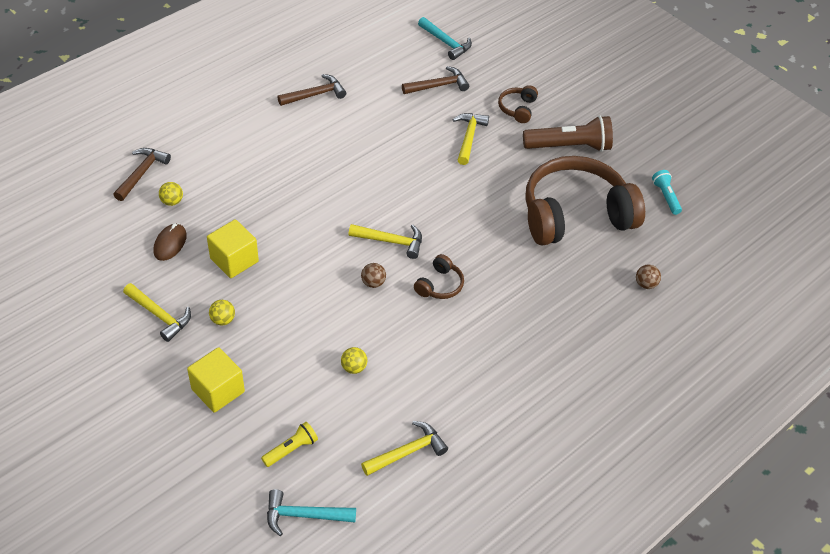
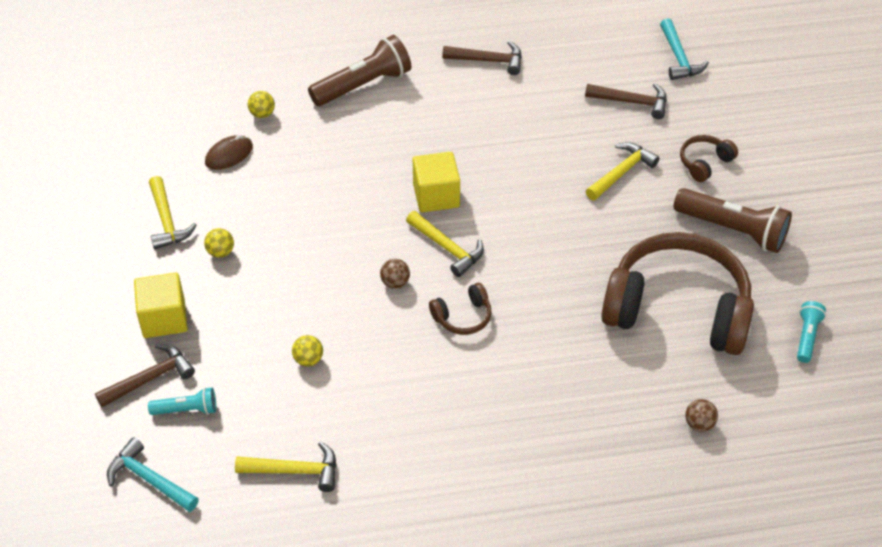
camera: 35 degrees right, 0 degrees up
(142, 173) = (255, 74): brown hammer -> brown hammer (150, 378)
(234, 260) = (276, 198): yellow cube -> yellow cube (436, 196)
(235, 148) = (363, 85): none -> brown flashlight
(291, 449) = (186, 410): yellow flashlight -> turquoise flashlight

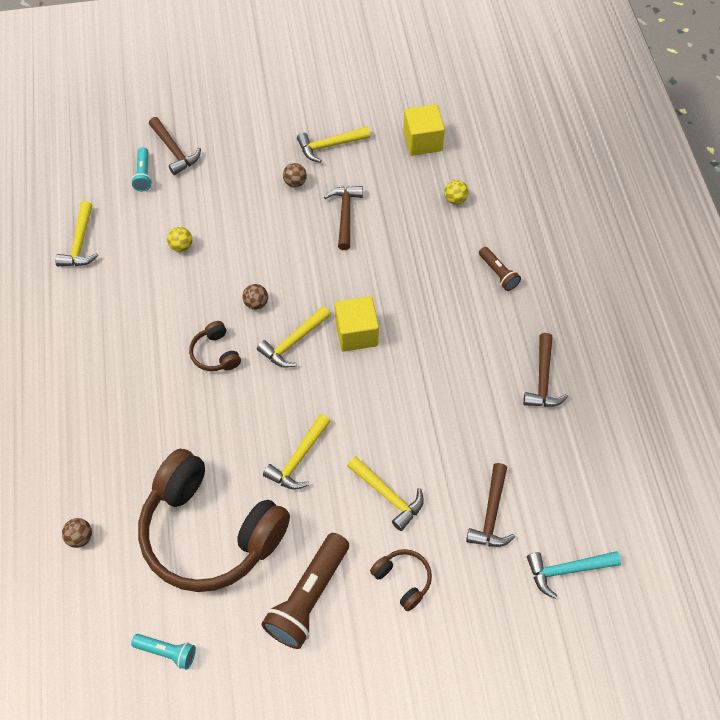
camera: 90 degrees right, 10 degrees up
(149, 479) = (87, 159): turquoise hammer -> none
(164, 318) = (230, 153): yellow cube -> yellow cube (422, 141)
(220, 252) = (295, 182): yellow ball -> brown ball
(229, 155) = (404, 180): brown mouse -> none
(275, 206) = (345, 215): none -> brown hammer
(363, 85) = (498, 273): brown flashlight -> brown flashlight, size x0.53
(588, 240) = (298, 458): none -> yellow hammer
(677, 309) = (210, 532): brown headphones -> brown headphones turned 105 degrees clockwise

